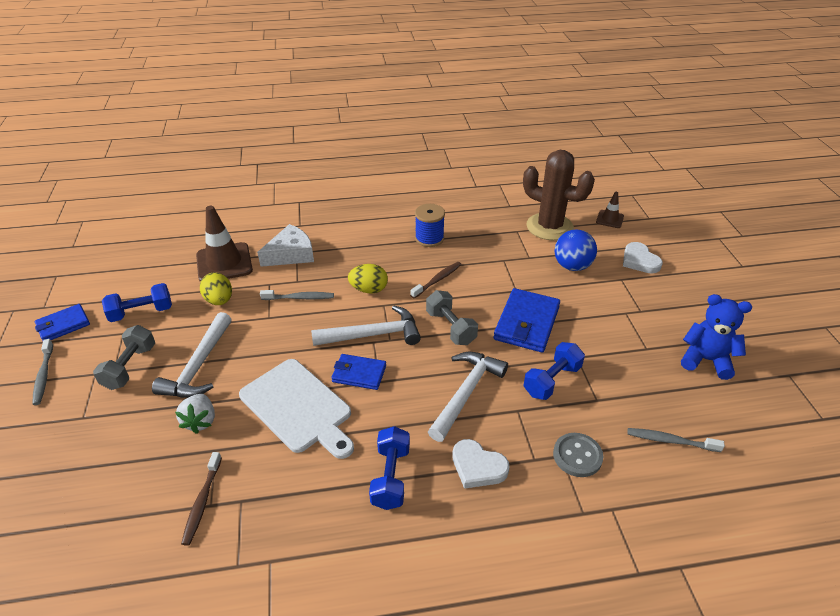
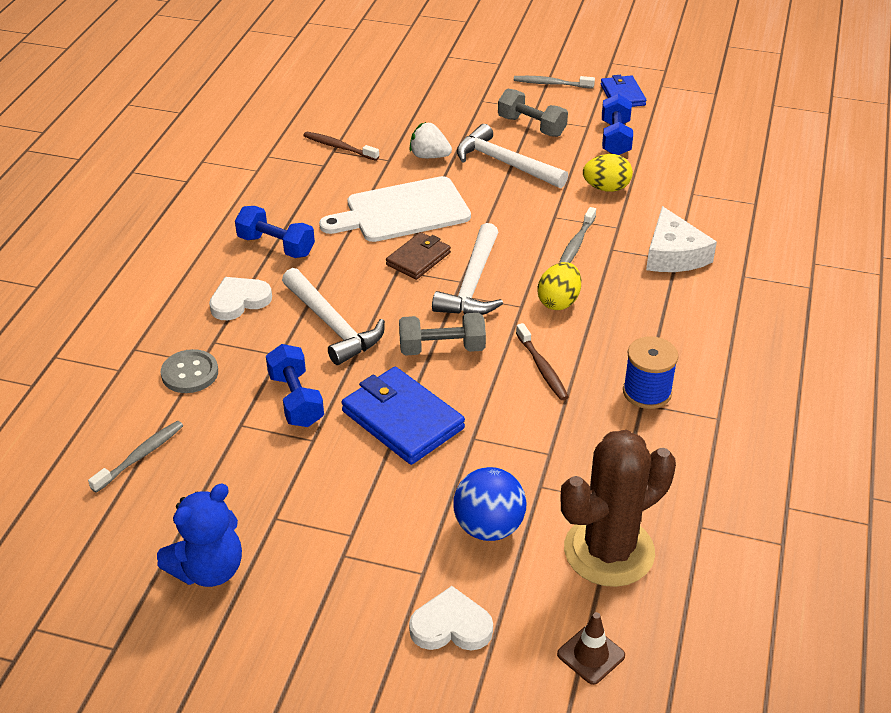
camera: 115 degrees right, 0 degrees up
(224, 263) = (681, 201): brown traffic cone -> none
(359, 374) = (418, 259): blue wallet -> brown wallet

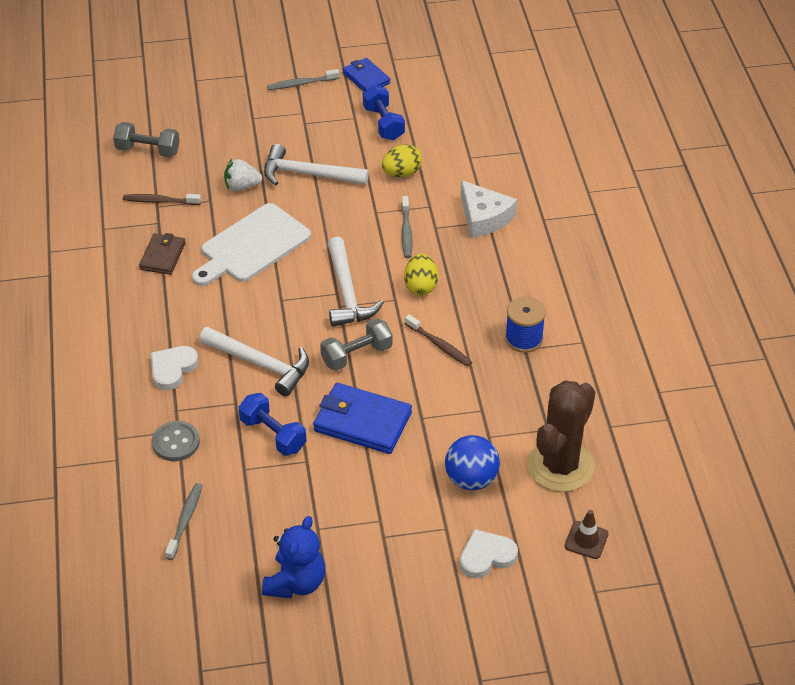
camera: 25 degrees left, 5 degrees up
(276, 246) = (169, 310): blue dumbbell -> none
(418, 259) = (291, 284): brown wallet -> brown wallet (163, 256)
(531, 126) = (309, 132): grey dumbbell -> grey dumbbell (148, 150)

